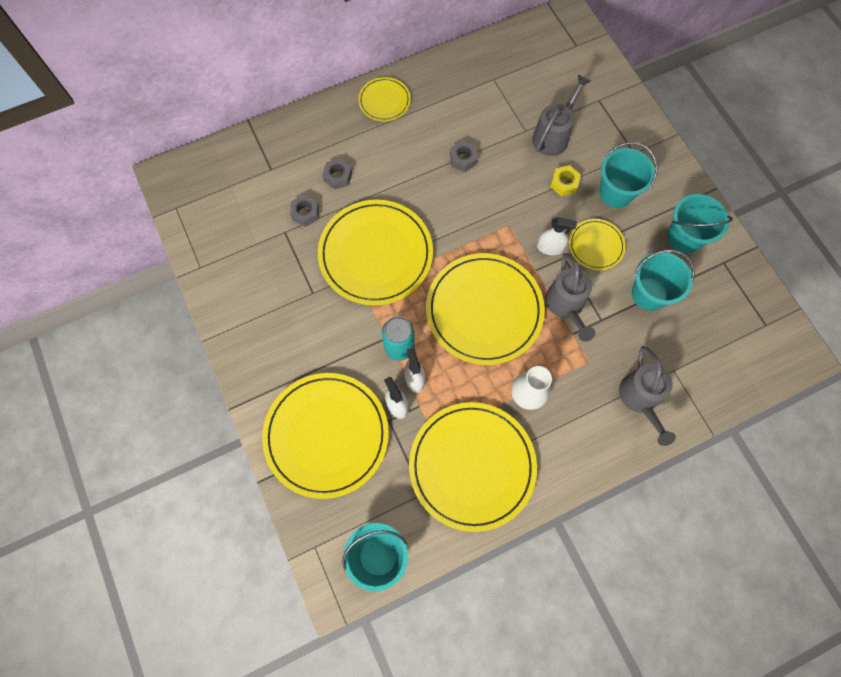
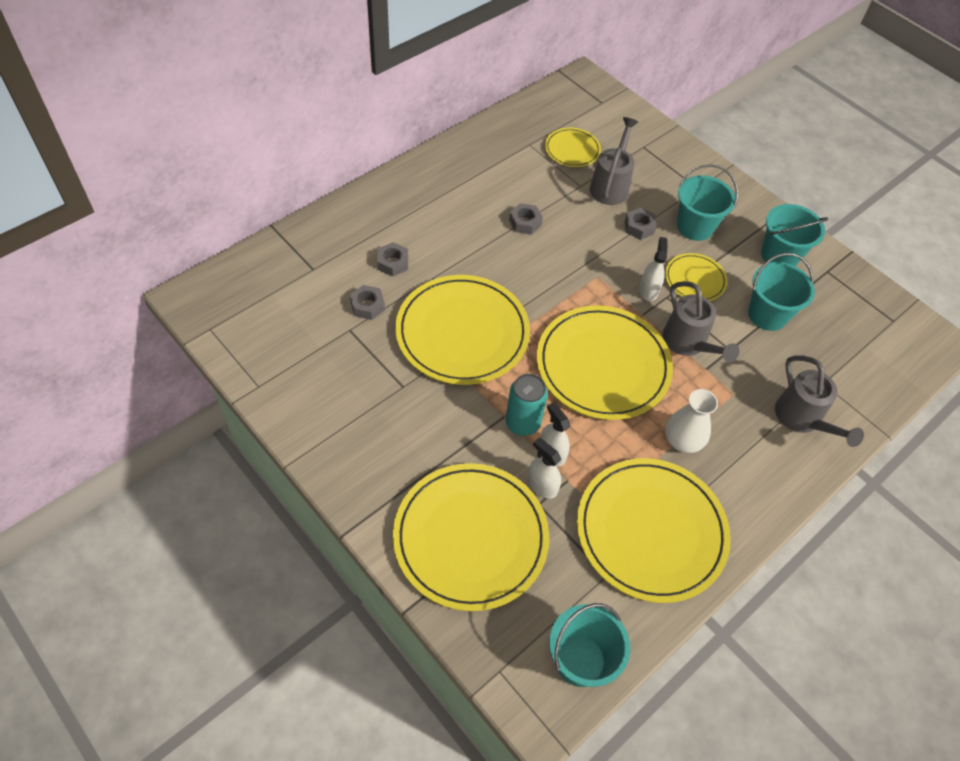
camera: 20 degrees left, 15 degrees down
(384, 101) = (420, 182): yellow plate -> yellow plate (572, 149)
(550, 247) = (648, 290): white spray bottle -> white spray bottle turned 75 degrees counterclockwise
(564, 183) = (639, 227): yellow nut -> grey nut

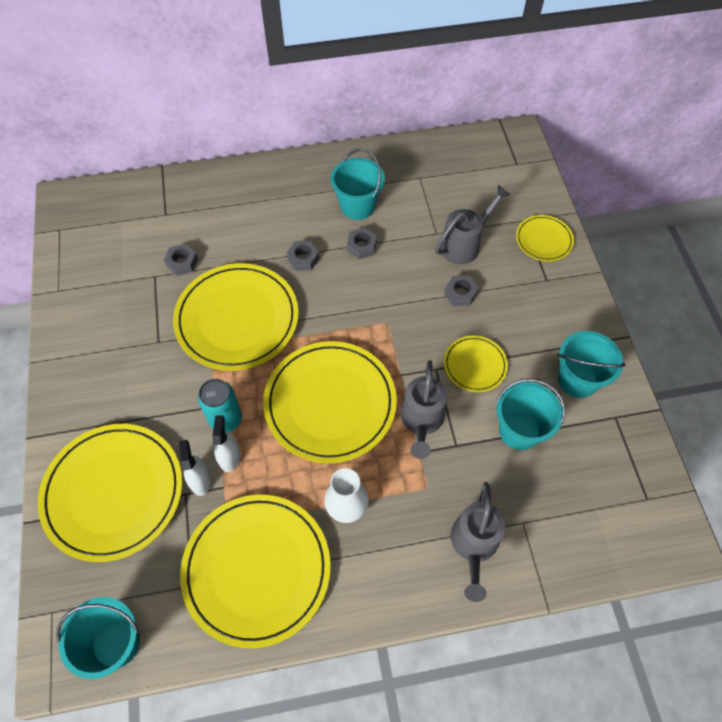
camera: 35 degrees right, 5 degrees up
(393, 263) = (228, 235): grey nut -> grey nut (303, 259)
(572, 149) = (455, 197): yellow plate -> yellow plate (543, 240)
(648, 290) = (424, 355): white spray bottle -> none
(695, 227) = (514, 316): turquoise bucket -> turquoise bucket (357, 206)

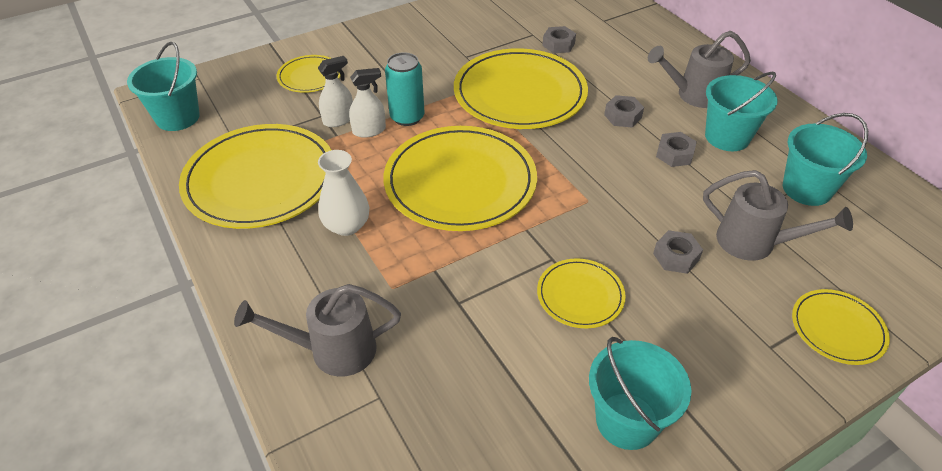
camera: 70 degrees right, 15 degrees down
(113, 492) = (310, 76): yellow plate -> yellow plate, size x0.50
(421, 421) = (475, 262): grey watering can -> grey watering can (693, 95)
(519, 430) = (509, 365): turquoise bucket -> turquoise bucket (806, 189)

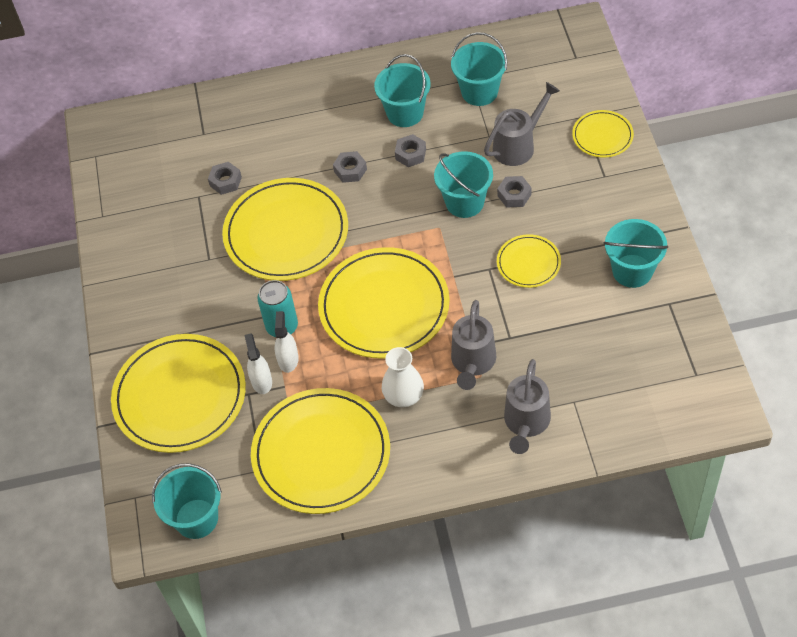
camera: 65 degrees left, 10 degrees up
(310, 76) = (180, 396): yellow plate -> yellow plate, size x2.02
(637, 214) = (464, 202): none -> turquoise bucket
(693, 95) = (344, 112): grey watering can -> grey watering can (472, 363)

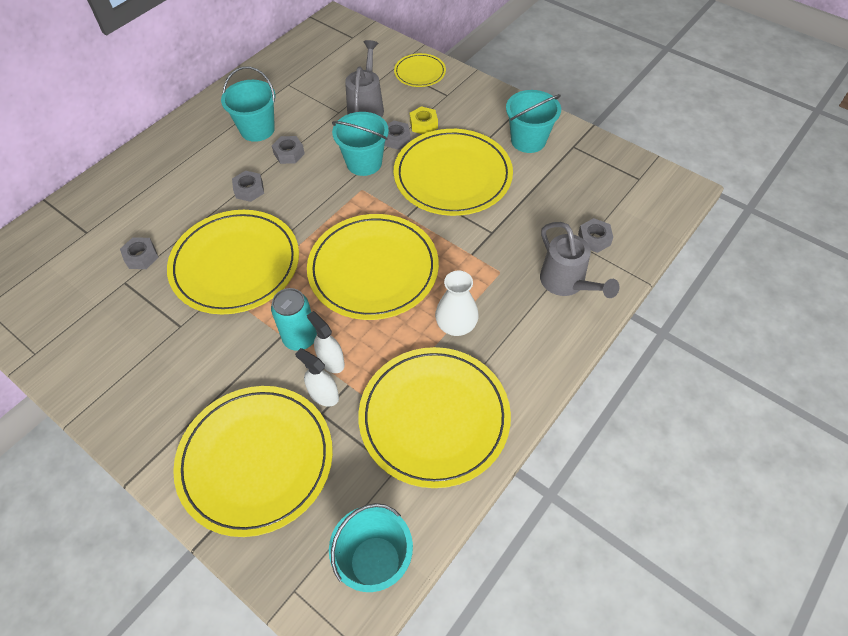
camera: 45 degrees left, 0 degrees up
(472, 363) = (484, 267): grey watering can -> none
(479, 92) = (303, 89): turquoise bucket -> none
(528, 263) = (452, 175): yellow plate -> yellow plate, size x2.02
(552, 195) = (423, 125): none -> yellow nut
(591, 402) = (594, 239): none -> grey nut

